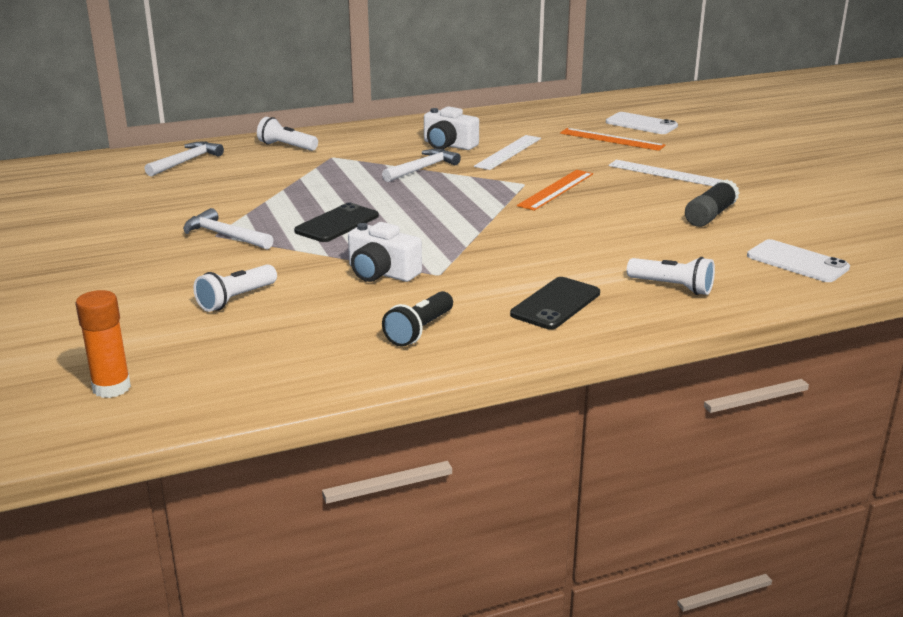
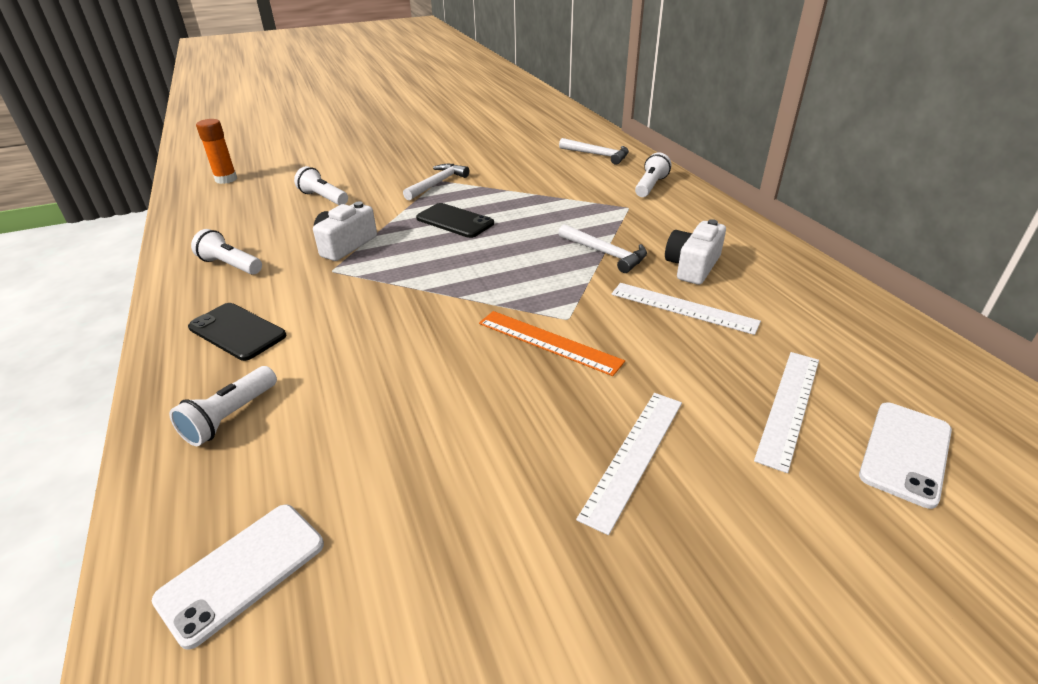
camera: 90 degrees right, 10 degrees up
(419, 331) = (230, 265): black flashlight -> white flashlight
(611, 139) = (789, 407): orange ruler -> white ruler
(710, 215) = (449, 489): black glue stick -> none

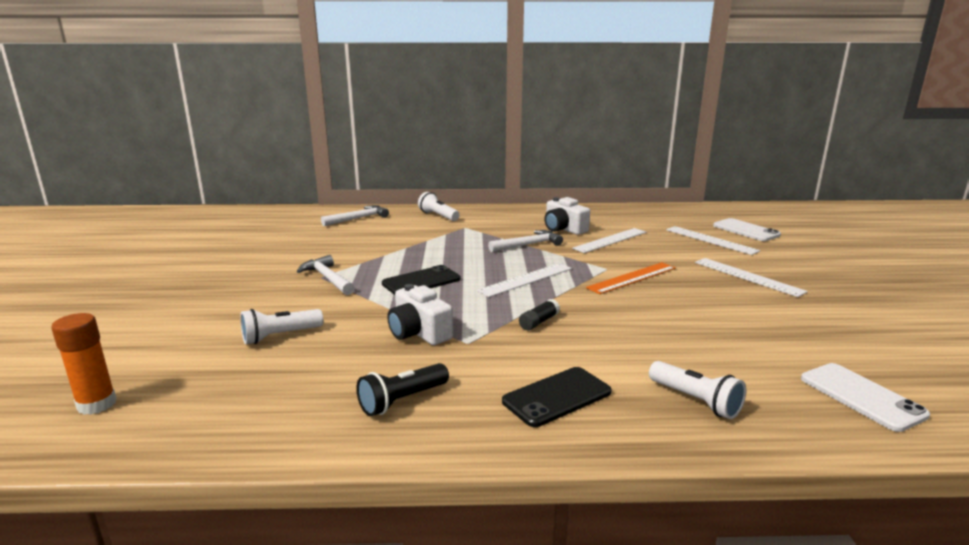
camera: 70 degrees left, 15 degrees down
(230, 265) = (402, 400): white flashlight -> black flashlight
(387, 297) = (539, 322): none -> black glue stick
(494, 271) = (526, 279): none -> white ruler

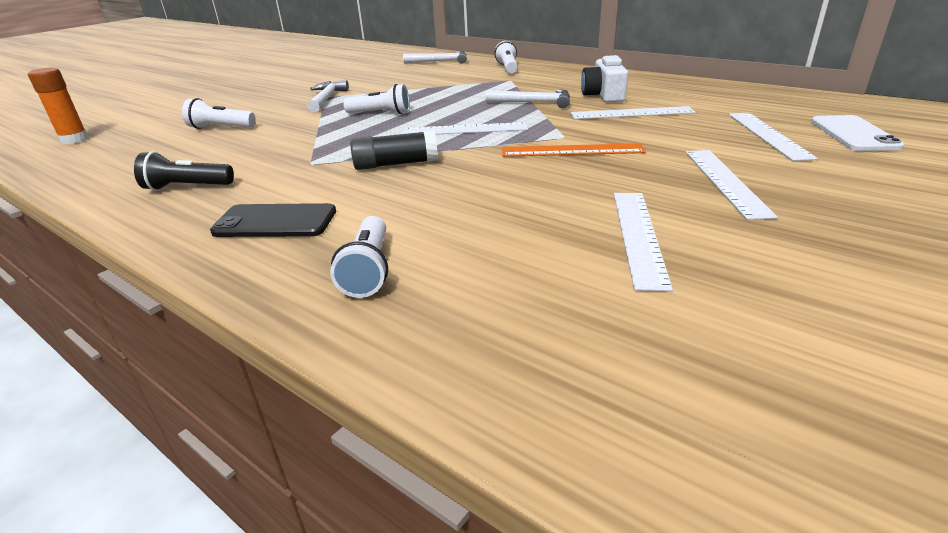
camera: 40 degrees right, 10 degrees up
(419, 332) = (297, 147): white camera -> none
(421, 281) = (381, 113): black phone -> white flashlight
(539, 322) = (396, 164): black glue stick -> black glue stick, size x1.59
(775, 323) = (638, 236): none -> white ruler
(861, 396) = (558, 346): white phone -> none

